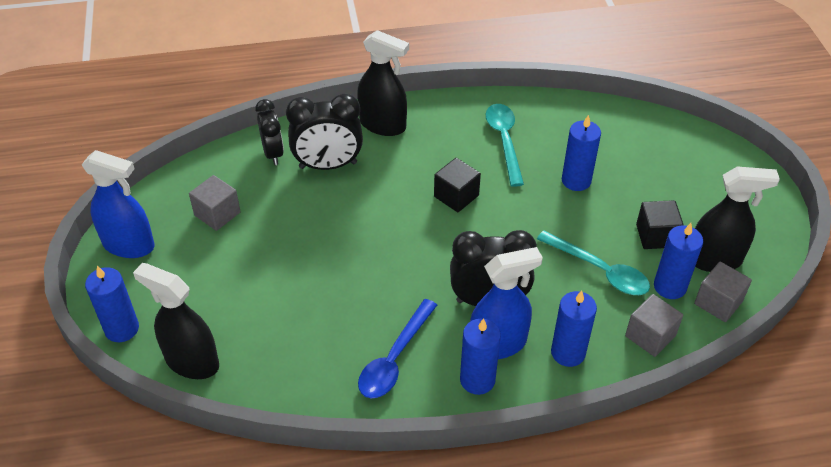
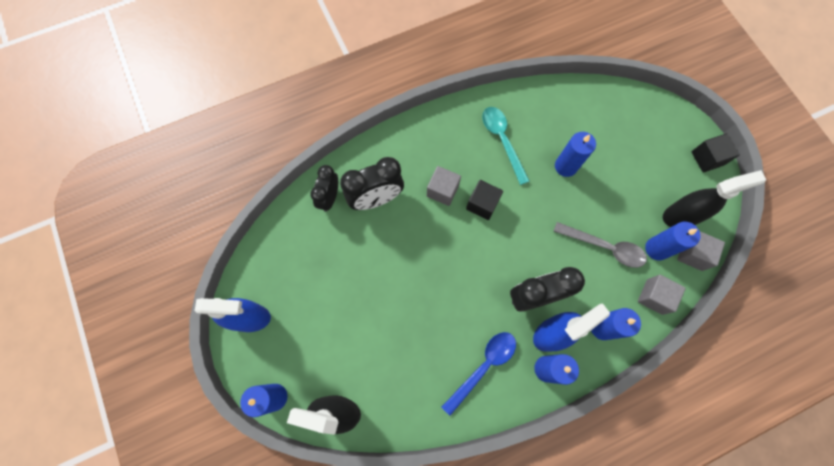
camera: 15 degrees left, 25 degrees up
(217, 214) = (307, 269): grey cube -> grey cube (442, 190)
(273, 153) = (329, 198): black clock -> black clock turned 135 degrees counterclockwise
(383, 125) = (405, 147): black spray bottle -> none
(394, 358) = (483, 367): blue spoon -> blue spoon turned 150 degrees counterclockwise
(599, 270) = (604, 247): turquoise spoon -> grey spoon
(656, 236) = (635, 204): black cube -> black cube (707, 158)

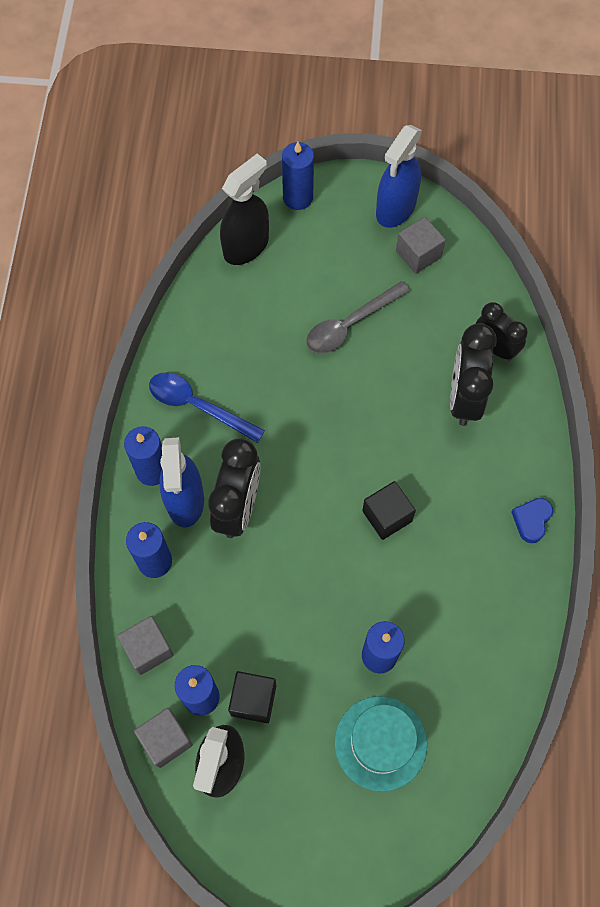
camera: 120 degrees right, 5 degrees down
(434, 125) = (531, 520): none -> blue heart
(442, 190) = (432, 479): grey cube -> grey cube (418, 254)
(483, 367) = (198, 406): blue spoon -> blue spoon turned 135 degrees clockwise
(502, 141) = (462, 595): turquoise spoon -> none
(604, 247) = (243, 631): grey spoon -> grey spoon (350, 324)
(610, 142) = (380, 743): none -> turquoise hat
(707, 158) = (278, 870): black cube -> black cube (253, 700)

